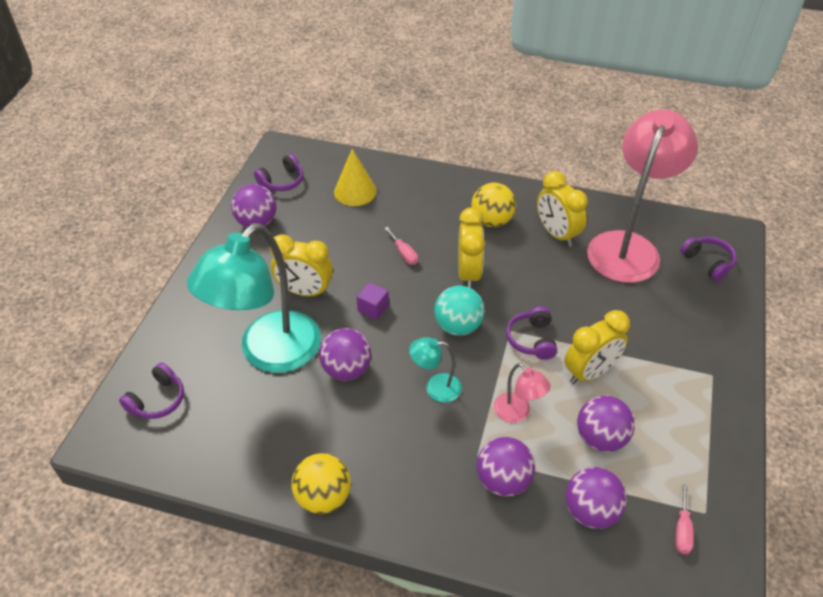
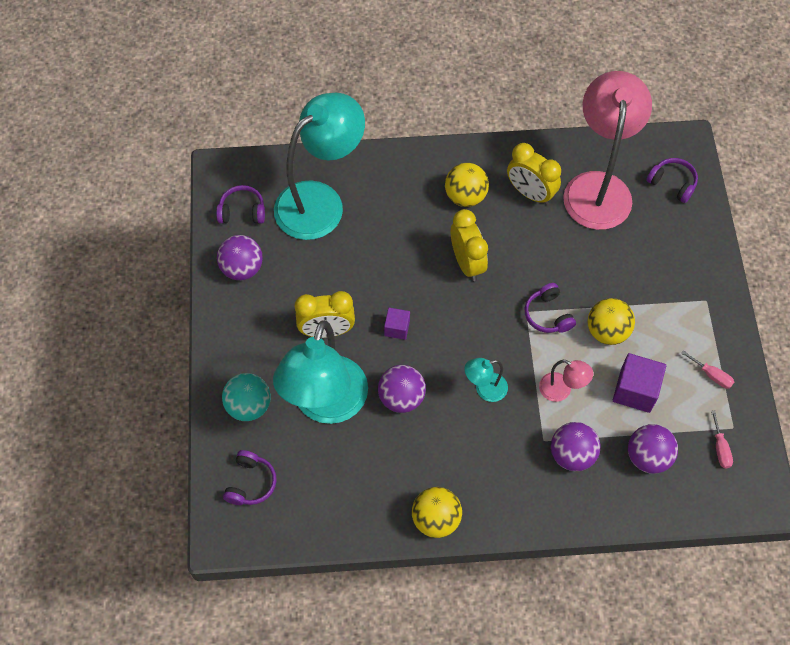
camera: 20 degrees left, 15 degrees up
(282, 181) = (242, 211): purple headphones -> purple headphones turned 120 degrees counterclockwise
(355, 191) = (320, 201): yellow cone -> turquoise lamp
(404, 253) = (399, 259): pink screwdriver -> pink screwdriver (711, 375)
(458, 326) = (479, 322): turquoise ball -> turquoise ball (249, 406)
(590, 372) = (607, 331): yellow clock -> yellow ball
(600, 438) = (635, 390): purple ball -> purple cube

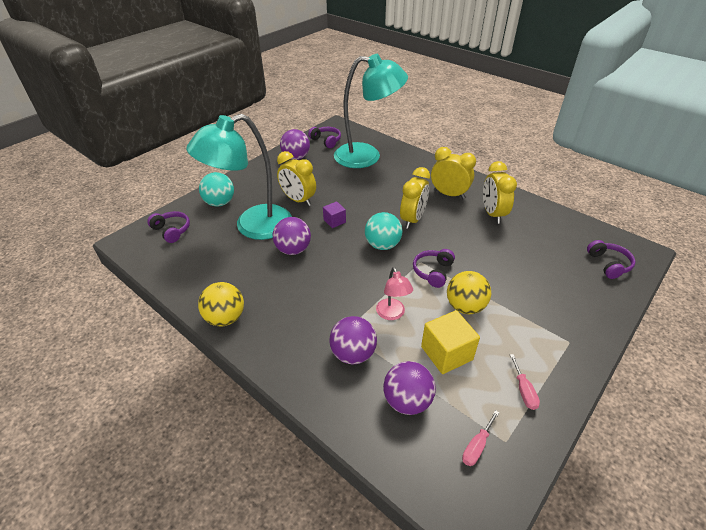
camera: 45 degrees right, 20 degrees down
(251, 483) = (172, 231): purple headphones -> purple headphones turned 105 degrees counterclockwise
(465, 196) = (449, 194): yellow ball -> yellow clock
(474, 320) = (382, 245): none -> turquoise ball
(484, 389) = (344, 279): turquoise lamp -> none
(598, 187) = (545, 236): pink lamp -> none
(635, 390) = (446, 353): purple cube -> yellow cube

